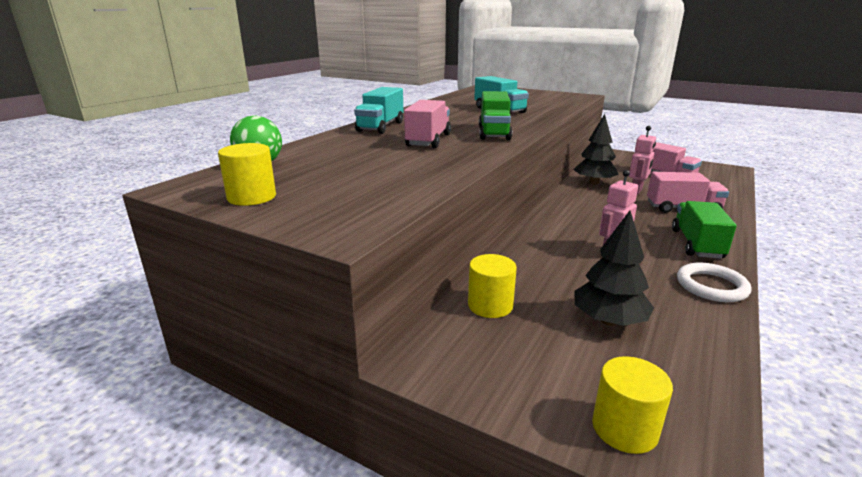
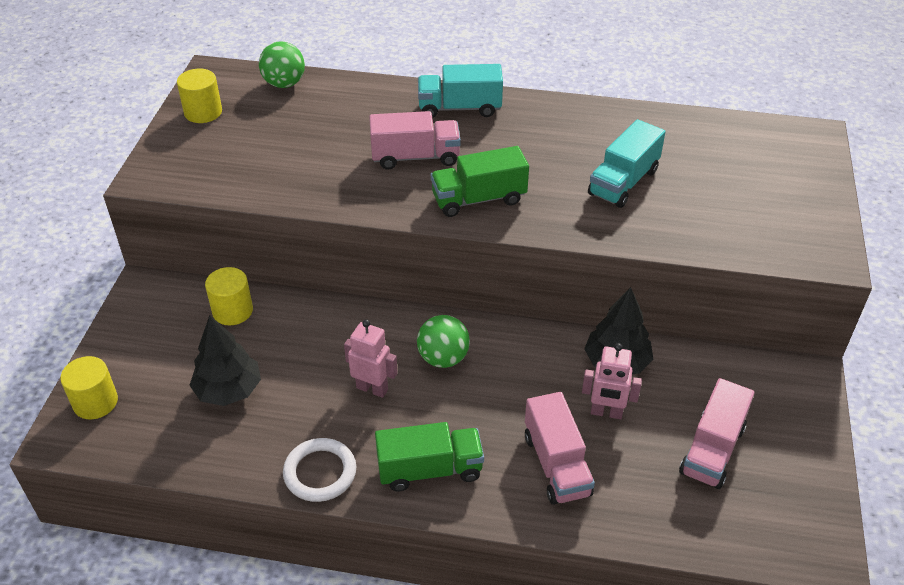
camera: 70 degrees right, 20 degrees up
(581, 224) = (443, 358): none -> green ball

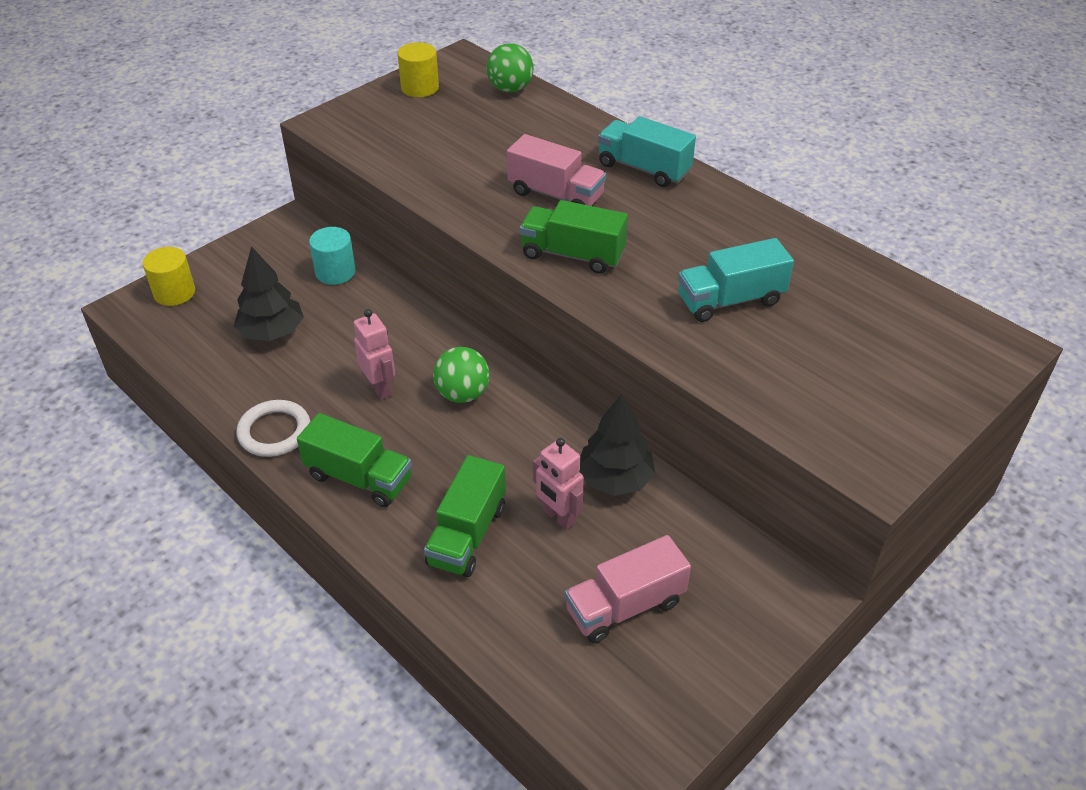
camera: 35 degrees right, 0 degrees up
(232, 311) = (335, 272): yellow cylinder -> turquoise cylinder
(556, 464) = (467, 535): pink truck -> green truck

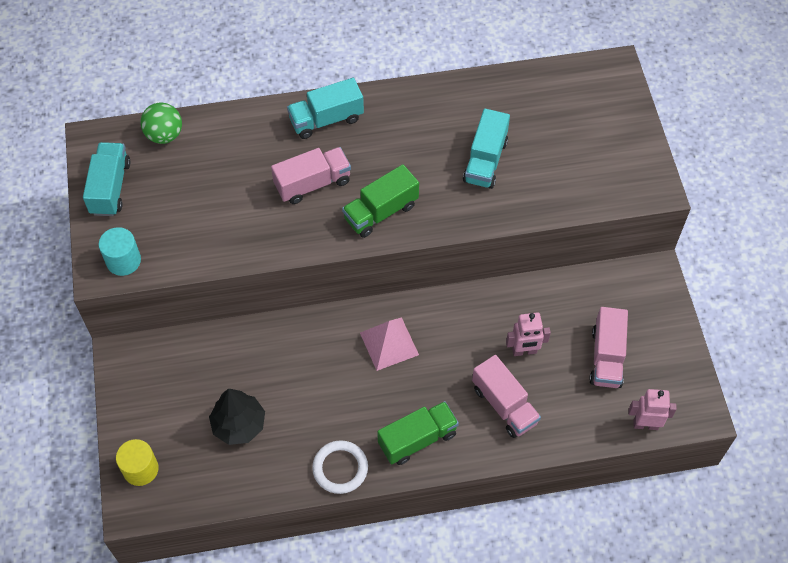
camera: 55 degrees left, 15 degrees up
(335, 272) = (205, 354): turquoise cylinder -> turquoise cylinder (123, 261)
(380, 388) = (347, 387): pink robot -> pink robot (645, 424)
(420, 88) = (110, 188): yellow cylinder -> turquoise truck
(462, 394) = (389, 343): green ball -> pink pyramid
(467, 535) = (504, 405): green truck -> pink truck
(615, 479) = (517, 305): black tree -> none

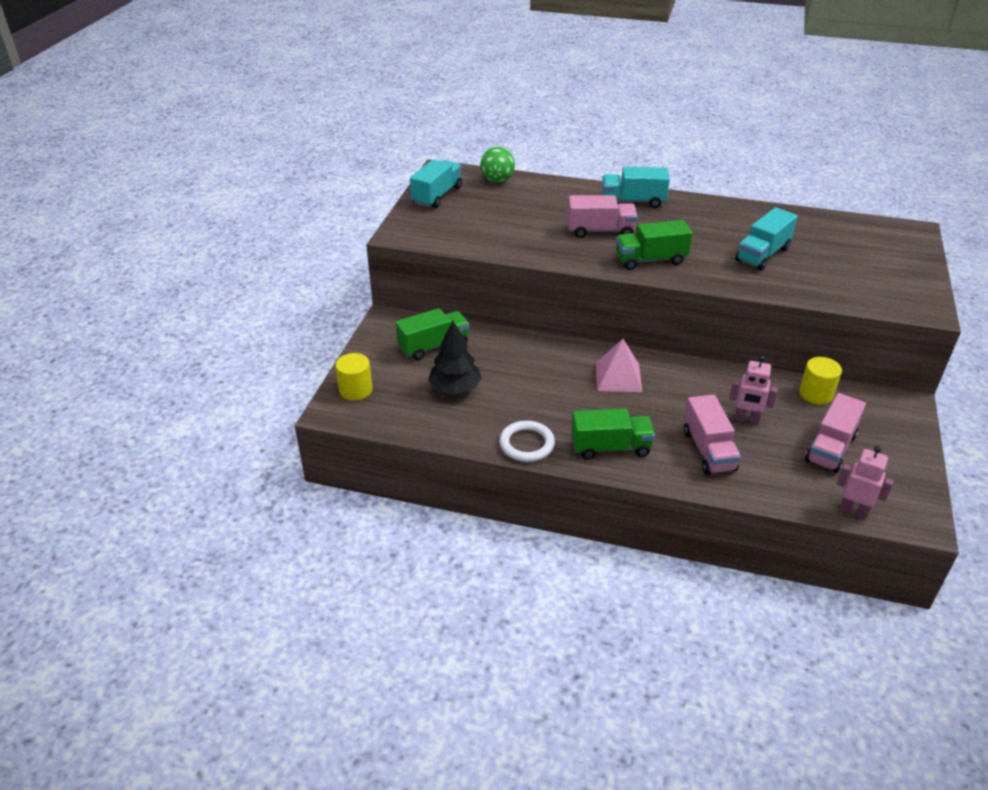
camera: 25 degrees right, 20 degrees down
(123, 261) = (419, 233): turquoise cylinder -> none
(189, 375) = (433, 346): none -> green truck
(574, 292) = (816, 394): none -> yellow cylinder

